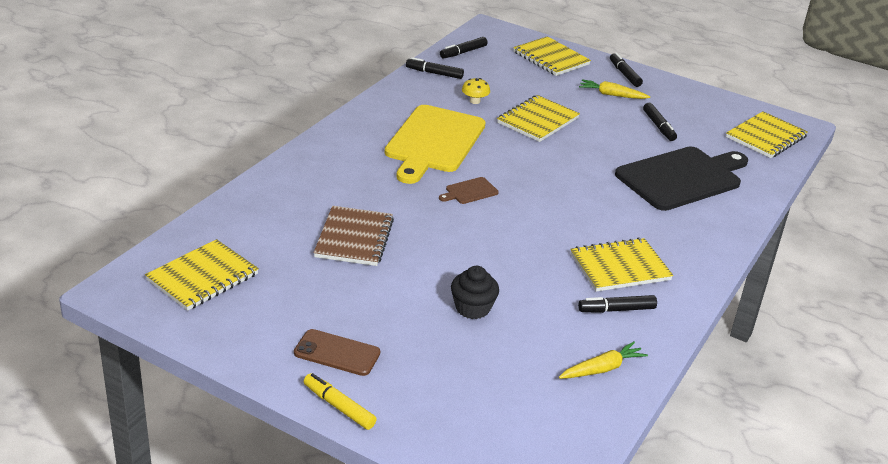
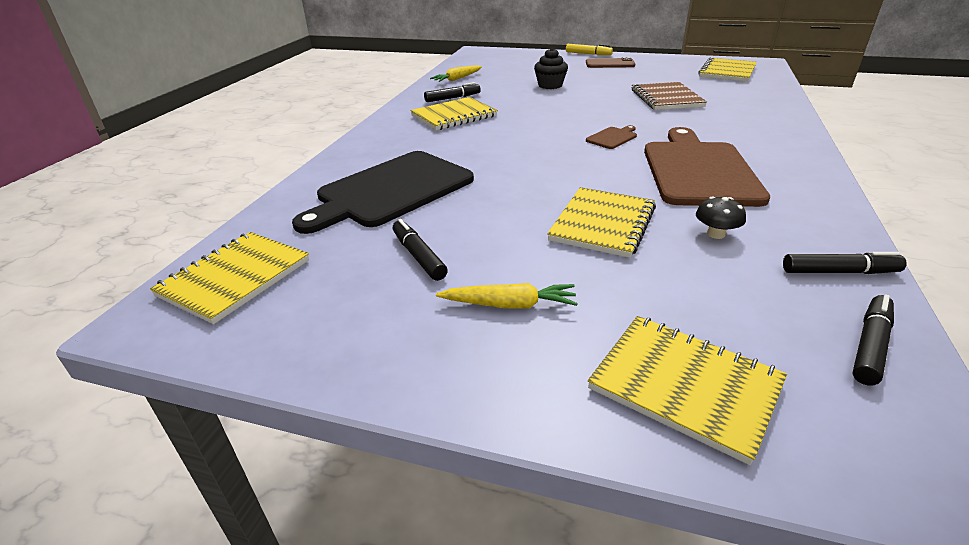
camera: 170 degrees right, 0 degrees up
(433, 142) = (698, 170): yellow cutting board -> brown cutting board
(474, 101) = (716, 234): yellow mushroom -> black mushroom
(624, 74) = (497, 377): black marker -> none

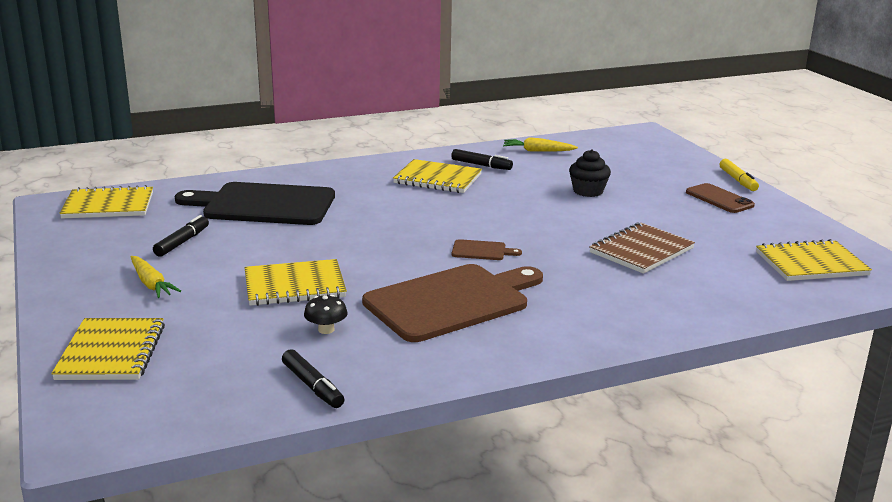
camera: 50 degrees right, 10 degrees down
(870, 346) = (210, 406): black marker -> none

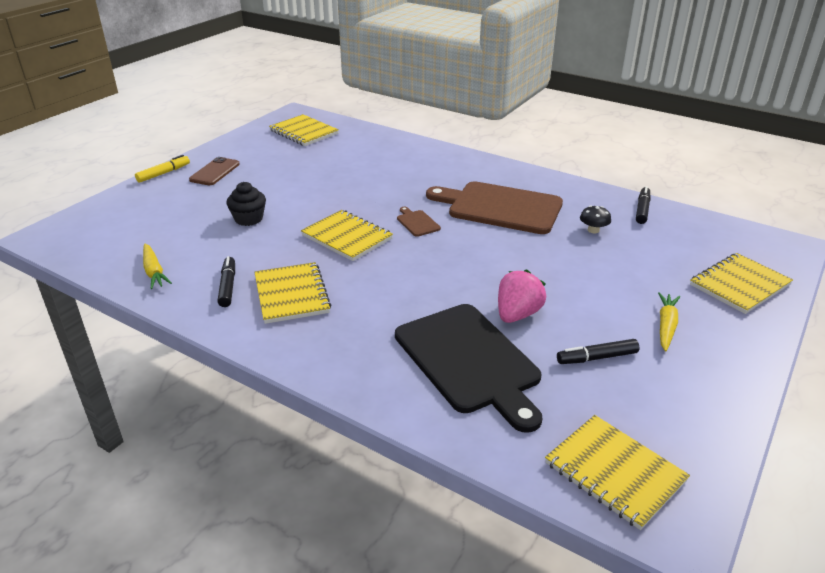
camera: 125 degrees left, 10 degrees up
(276, 237) = (517, 314): none -> pink strawberry
(294, 286) = (569, 266): yellow notebook -> yellow notebook (347, 237)
(641, 250) = (345, 175): brown notebook -> none

